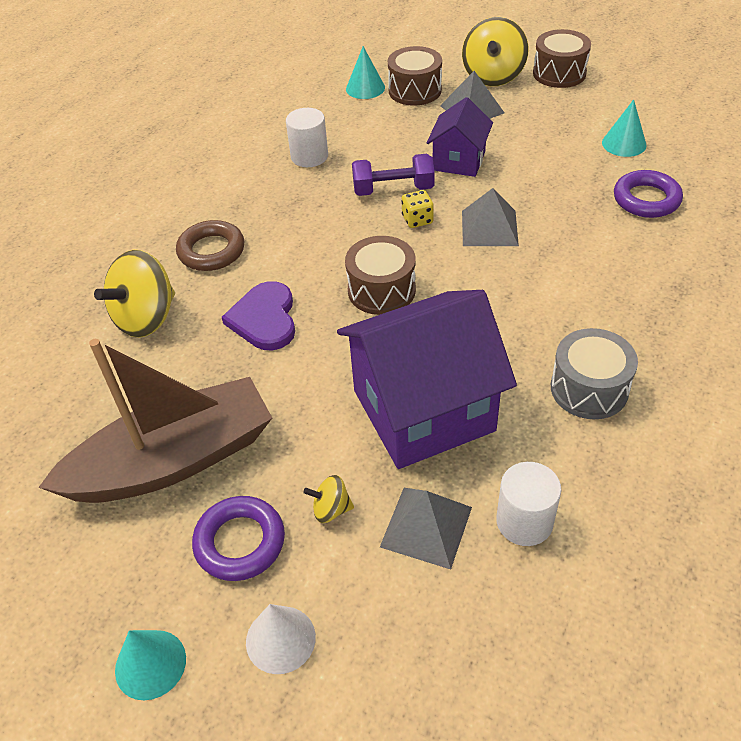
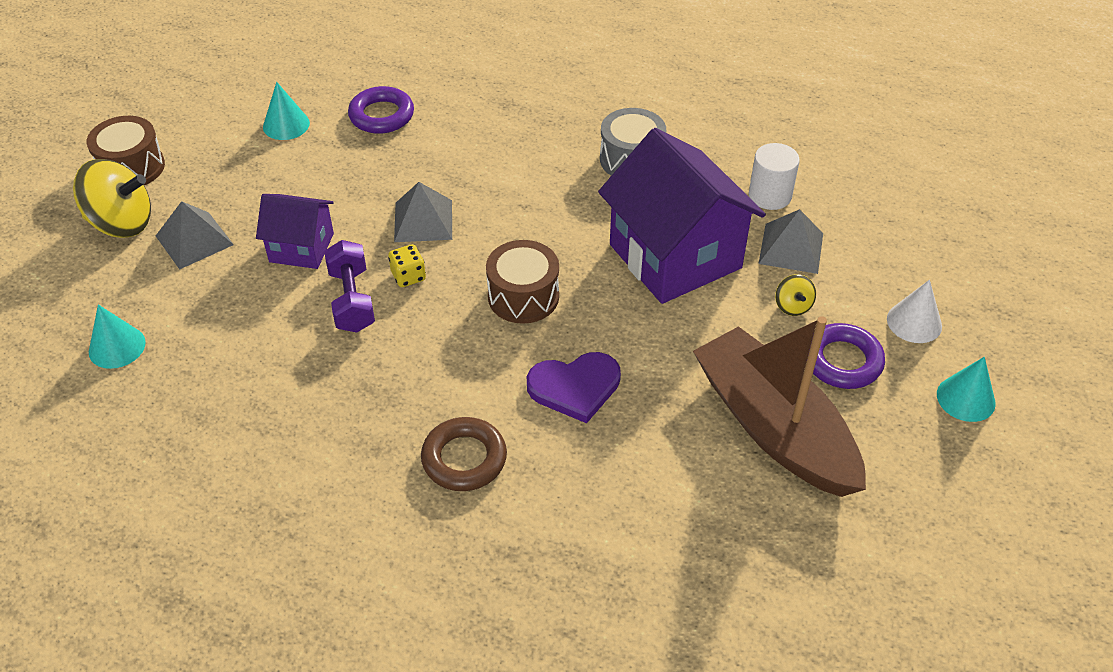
camera: 100 degrees left, 0 degrees up
(146, 318) = (586, 500): yellow spinning top -> none
(309, 156) = (274, 388): white cylinder -> none
(415, 90) = (137, 295): brown drum -> none

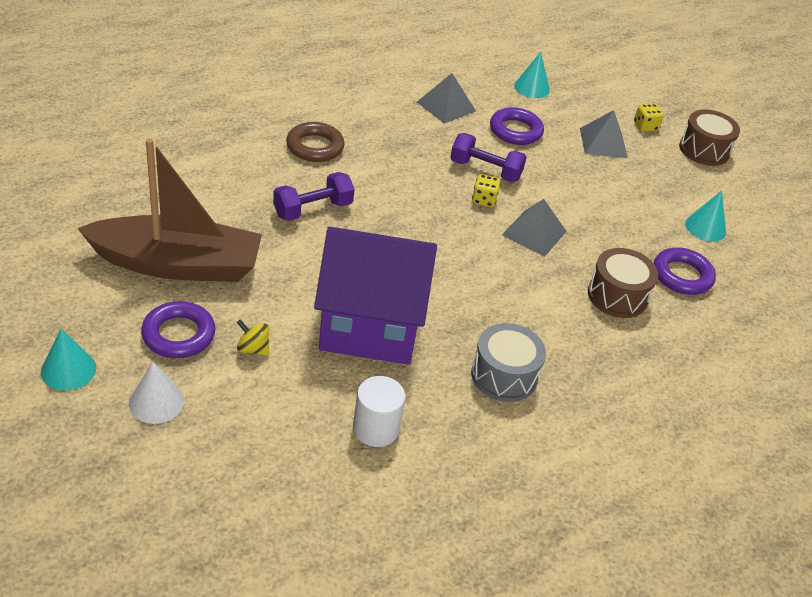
camera: 120 degrees right, 5 degrees down
(121, 223) = (645, 126): yellow spinning top -> yellow dice
(241, 314) = (515, 131): none -> purple ring
(301, 247) = (556, 175): purple house -> none
(523, 296) = (412, 233): brown drum -> brown drum (617, 296)
(575, 387) = (313, 209): purple heart -> purple dumbbell
(791, 248) = (306, 393): grey pyramid -> grey pyramid (446, 106)

